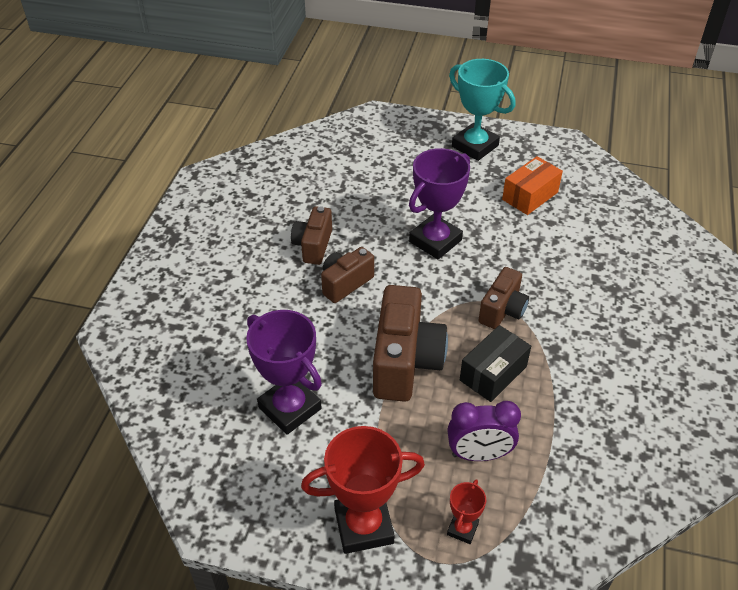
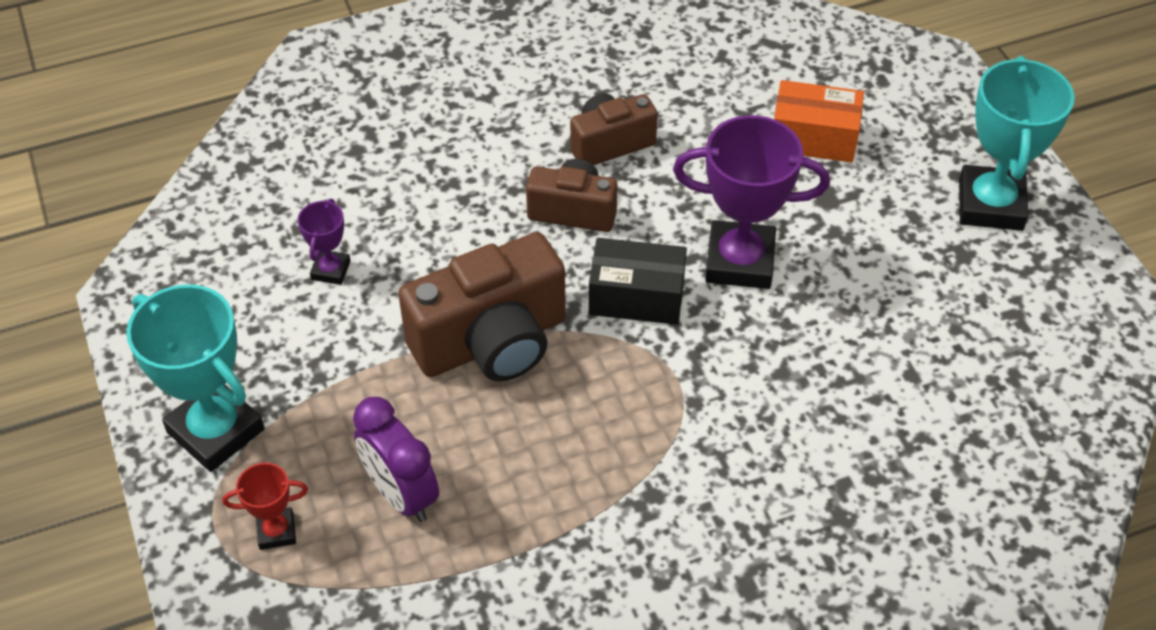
camera: 55 degrees right, 5 degrees up
(289, 408) = (330, 270): purple trophy -> purple trophy, size x0.49
(363, 526) = (216, 431): red trophy -> turquoise trophy
(493, 373) = (548, 445): black box -> black box (636, 297)
(502, 310) = (674, 401): brown camera -> none
(530, 196) = (945, 323): orange box -> orange box (813, 138)

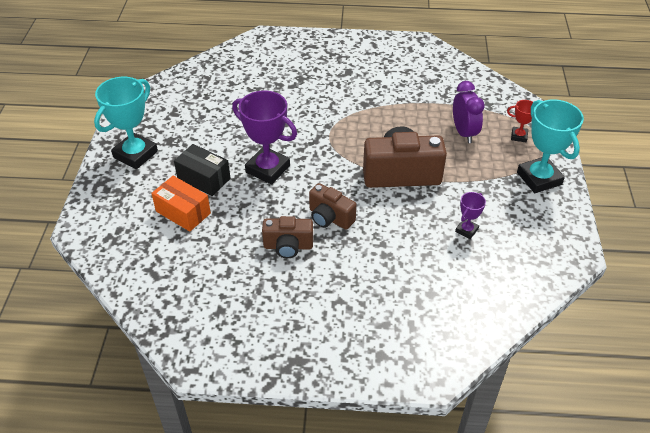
camera: 155 degrees left, 5 degrees down
(636, 297) = (325, 170): black box -> black box (204, 178)

